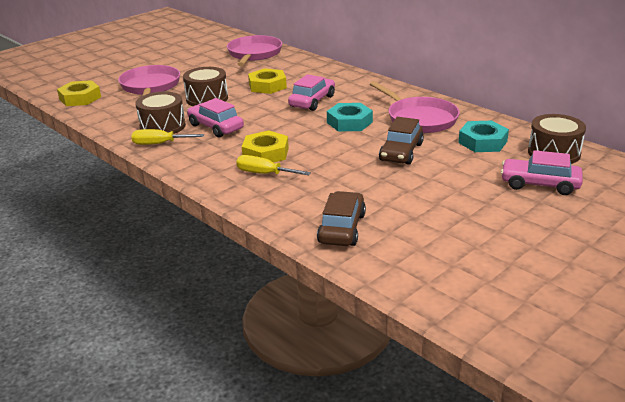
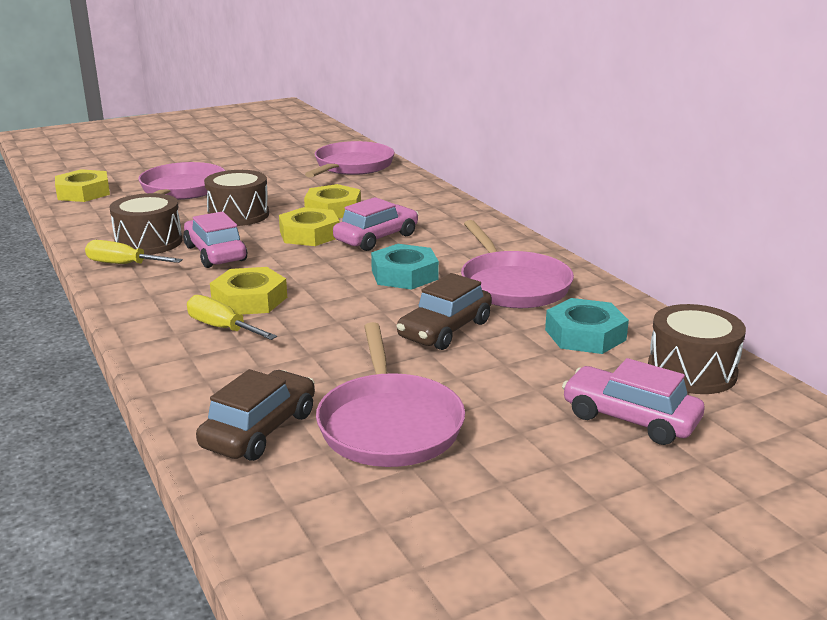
camera: 15 degrees right, 5 degrees down
(266, 105) = (309, 234): none -> yellow nut
(413, 211) = (389, 424): none -> pink pan

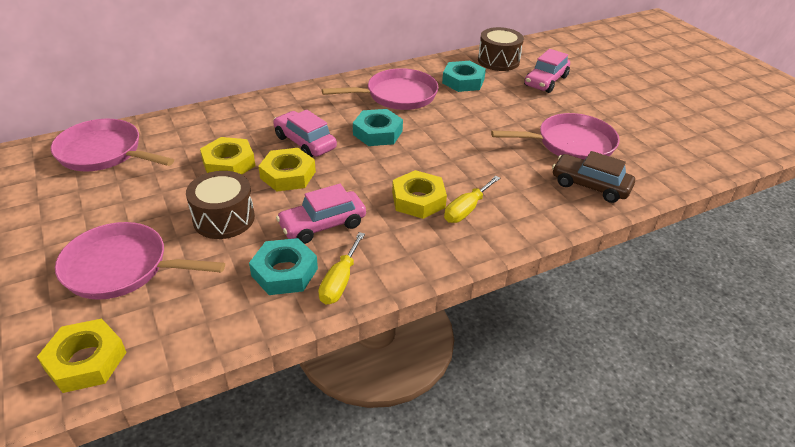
camera: 90 degrees left, 15 degrees up
(149, 242) = (284, 272): brown drum -> turquoise nut
(445, 330) = (461, 122): brown car -> none

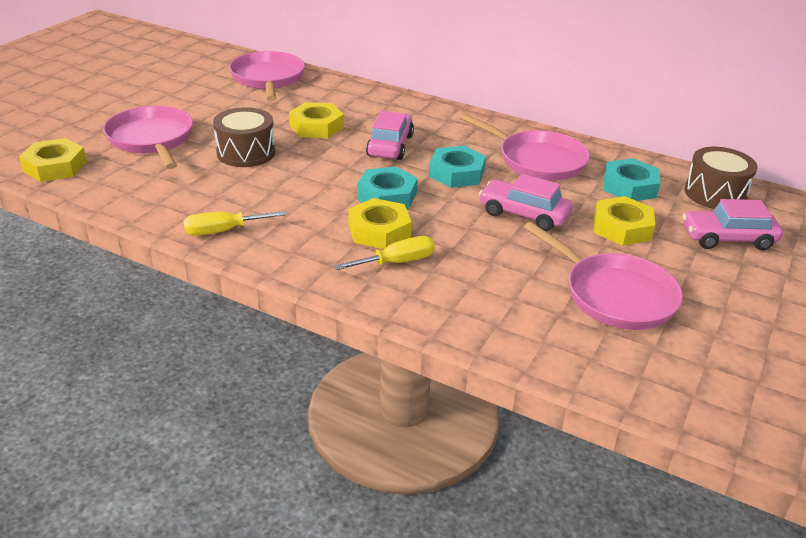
camera: 55 degrees right, 5 degrees down
(284, 272) = (209, 202): turquoise nut -> turquoise nut (387, 196)
(288, 175) = (334, 156): yellow nut -> yellow nut (622, 227)
(322, 225) = (286, 196): pink car -> pink car (523, 214)
(466, 209) = (397, 262): yellow screwdriver -> yellow screwdriver turned 150 degrees clockwise
(590, 186) = (546, 332): brown car -> none

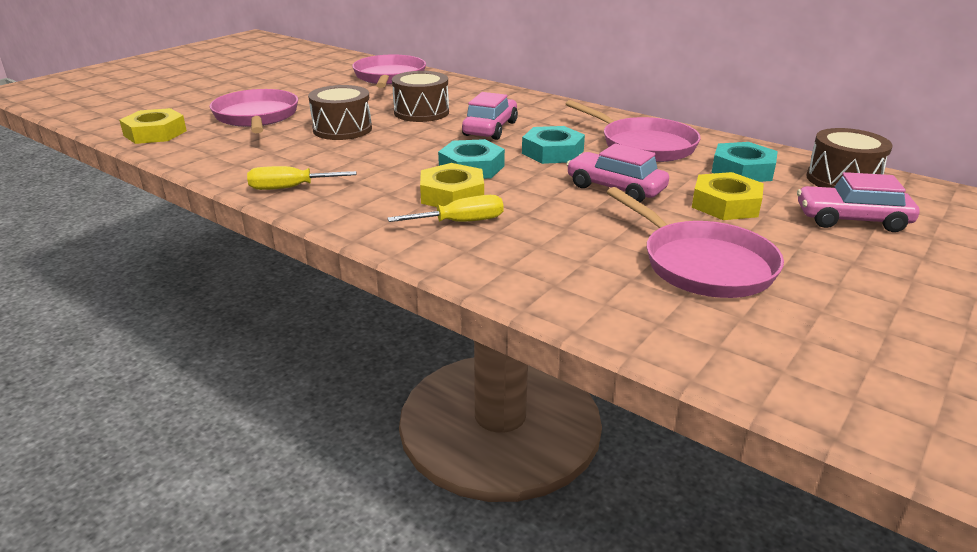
camera: 10 degrees right, 5 degrees down
(316, 126) = (421, 112): yellow nut -> brown drum

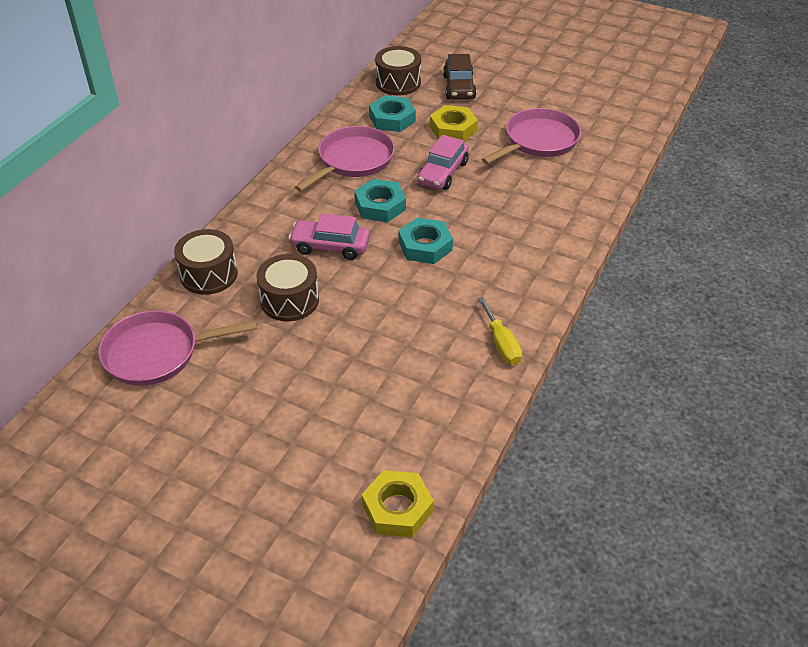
camera: 100 degrees left, 15 degrees up
(257, 117) = (326, 433): pink pan -> none
(342, 129) = (352, 348): brown drum -> brown drum (209, 274)
(452, 195) = (481, 249): yellow nut -> none
(461, 222) = (524, 238): yellow screwdriver -> none
(851, 220) = (459, 87): pink car -> brown car

